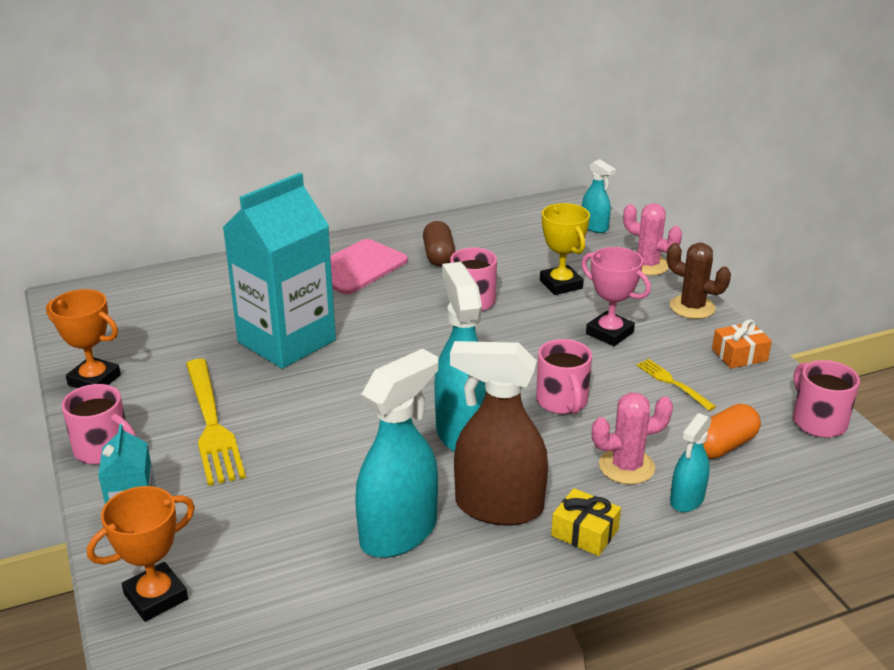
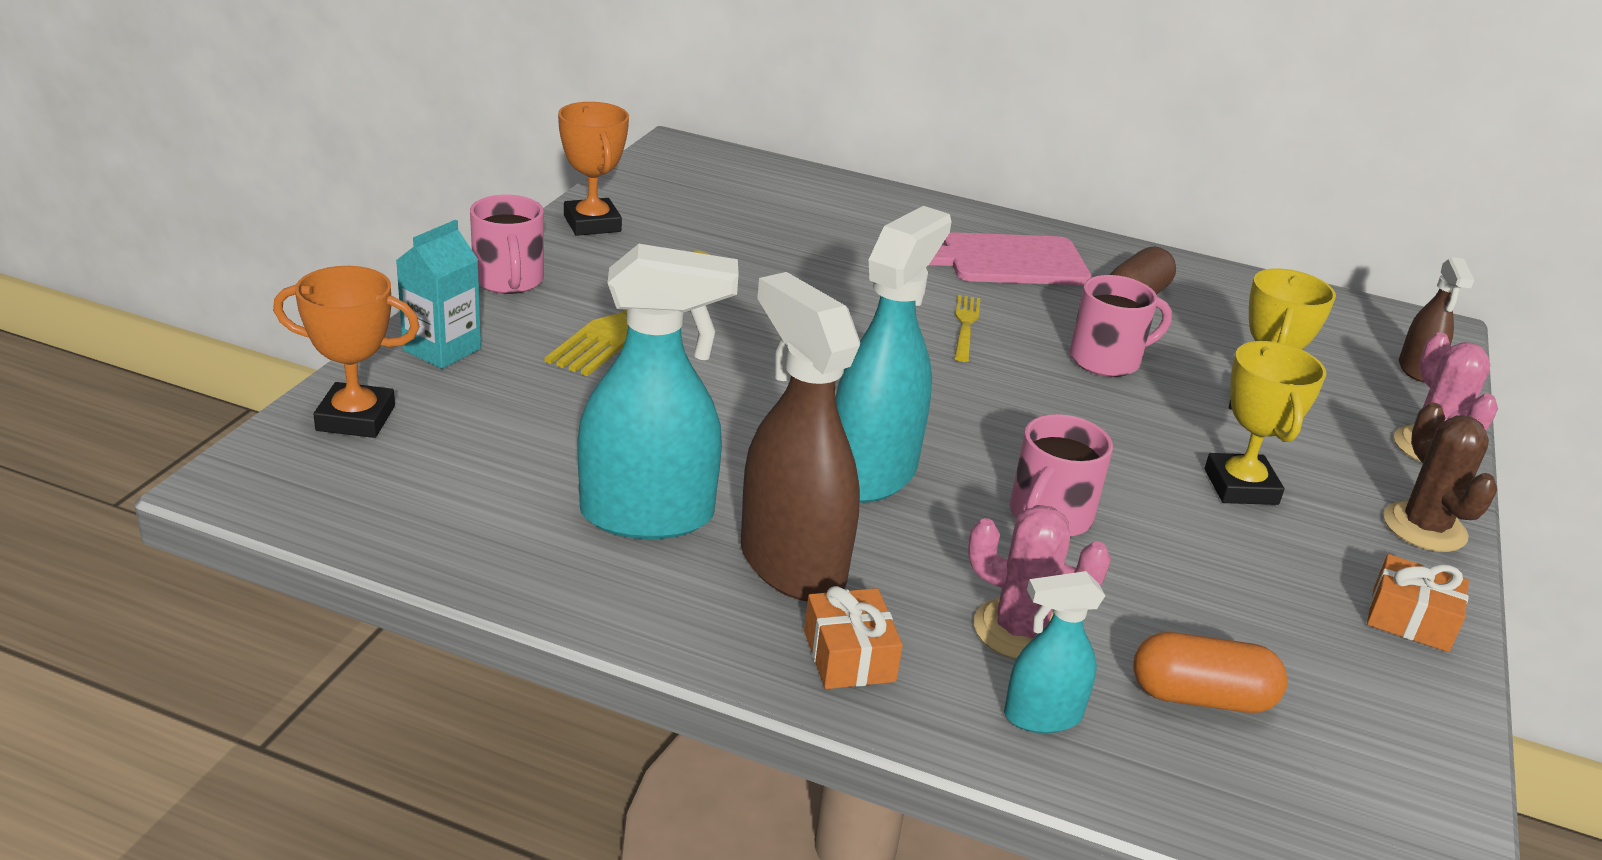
camera: 40 degrees right, 0 degrees up
(286, 341) = (823, 287): turquoise carton -> none
(584, 532) = (849, 656): yellow gift -> orange gift
(594, 227) = (1417, 370): turquoise spray bottle -> brown spray bottle
(609, 333) = (1240, 487): pink trophy -> yellow trophy
(672, 383) = (1243, 587): yellow fork -> yellow fork (965, 325)
(818, 421) = (1412, 768): pink mug -> none

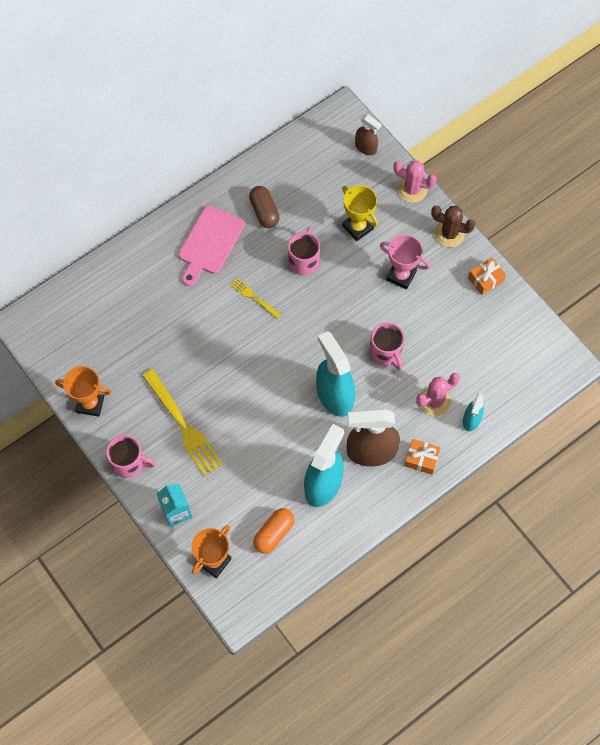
camera: 55 degrees left, 35 degrees up
(1201, 697) = (486, 369): orange capsule -> orange capsule (274, 533)
(1240, 487) = (401, 275): yellow trophy -> pink trophy

